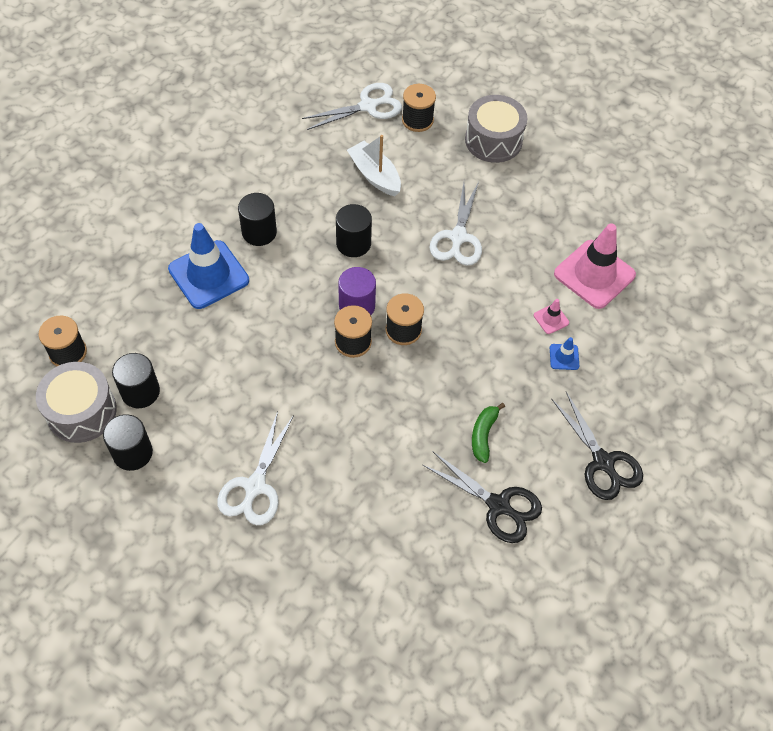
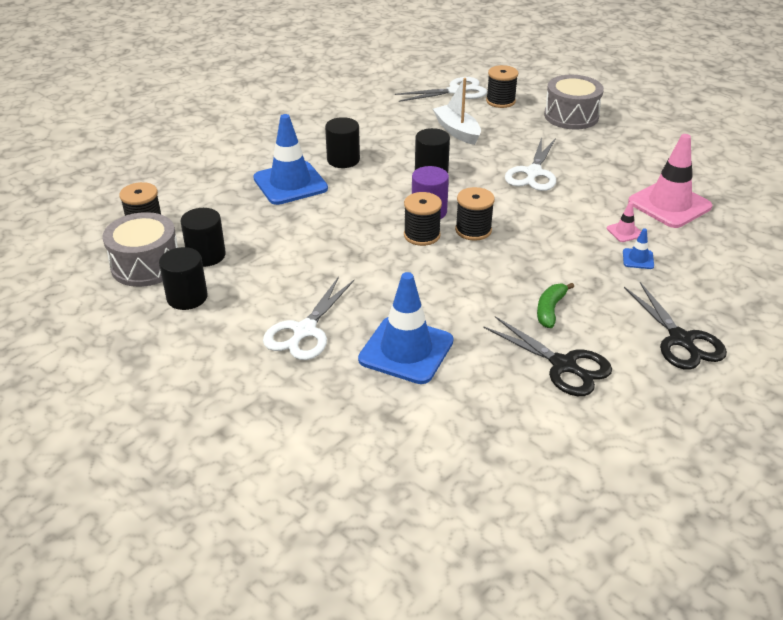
camera: 10 degrees right, 20 degrees down
(353, 501) = (406, 350): none -> blue traffic cone

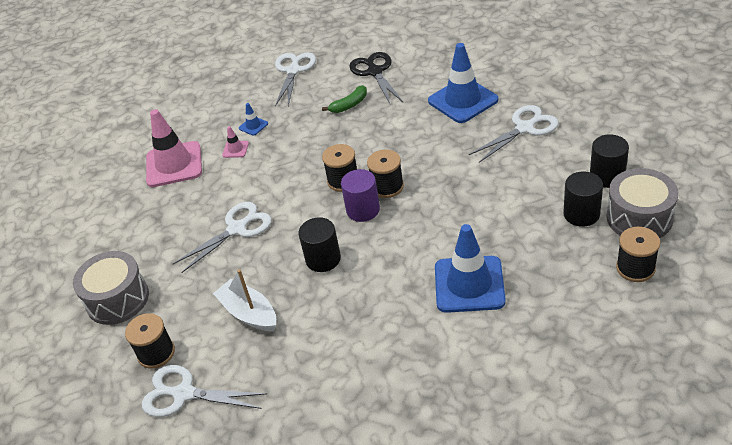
camera: 145 degrees left, 5 degrees up
(343, 160) = (396, 304): black cylinder -> none
(457, 131) = (249, 313): white boat -> white boat turned 135 degrees clockwise
(681, 340) = (293, 70): black scissors -> white scissors

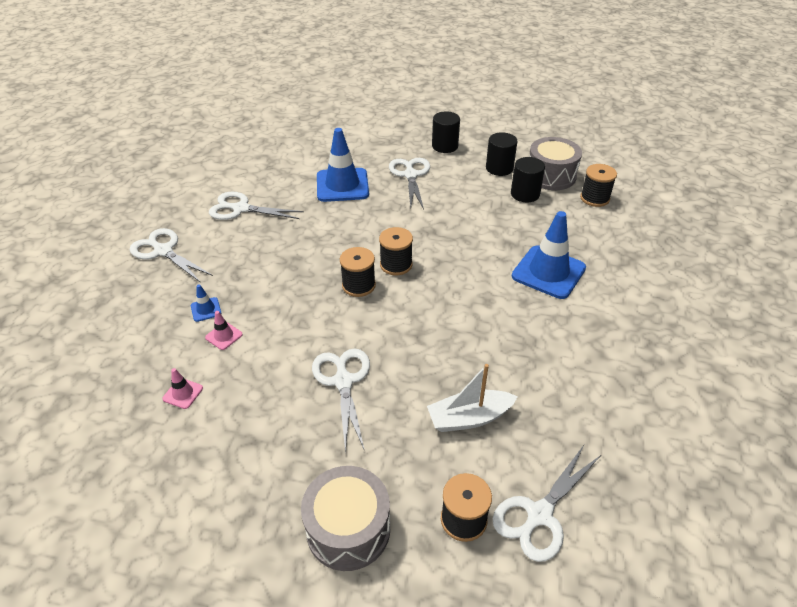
camera: 65 degrees left, 0 degrees up
(174, 164) = (183, 393): pink traffic cone -> pink traffic cone, size x0.43
(323, 259) = (445, 338): black cylinder -> black cylinder (445, 146)
(349, 105) = (264, 240): green banana -> none
(363, 210) = (409, 290): purple cylinder -> none
(375, 72) = (241, 209): black scissors -> white scissors

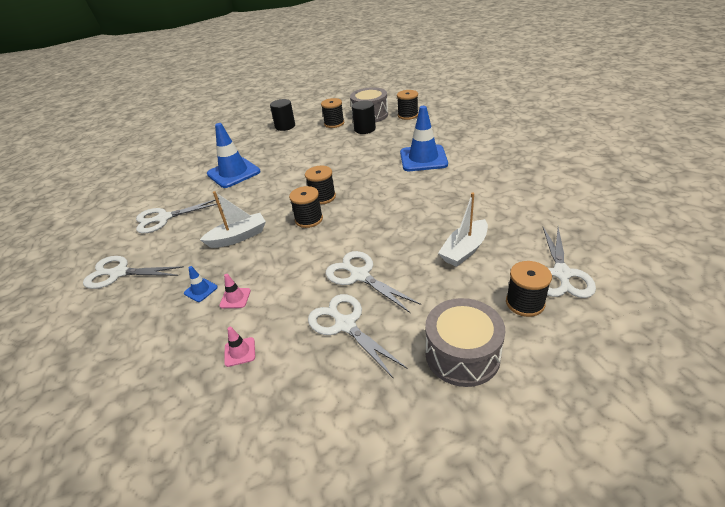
camera: 30 degrees left, 5 degrees down
(281, 268) = (238, 237): none -> white boat
(410, 175) = (278, 149): white scissors -> white scissors (345, 324)
(499, 168) = (334, 123): black cylinder -> black spool

